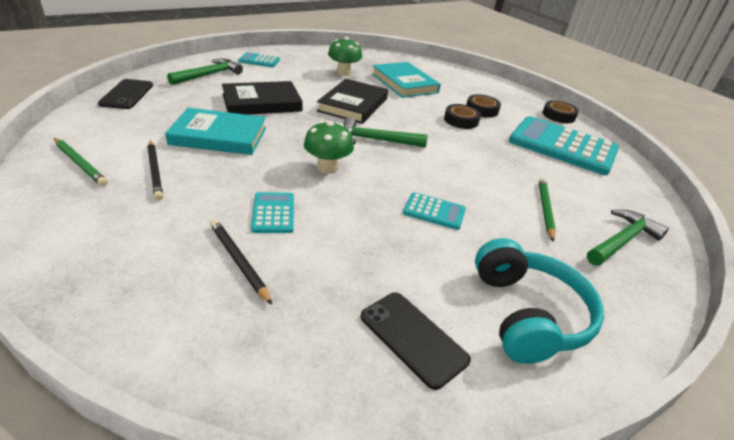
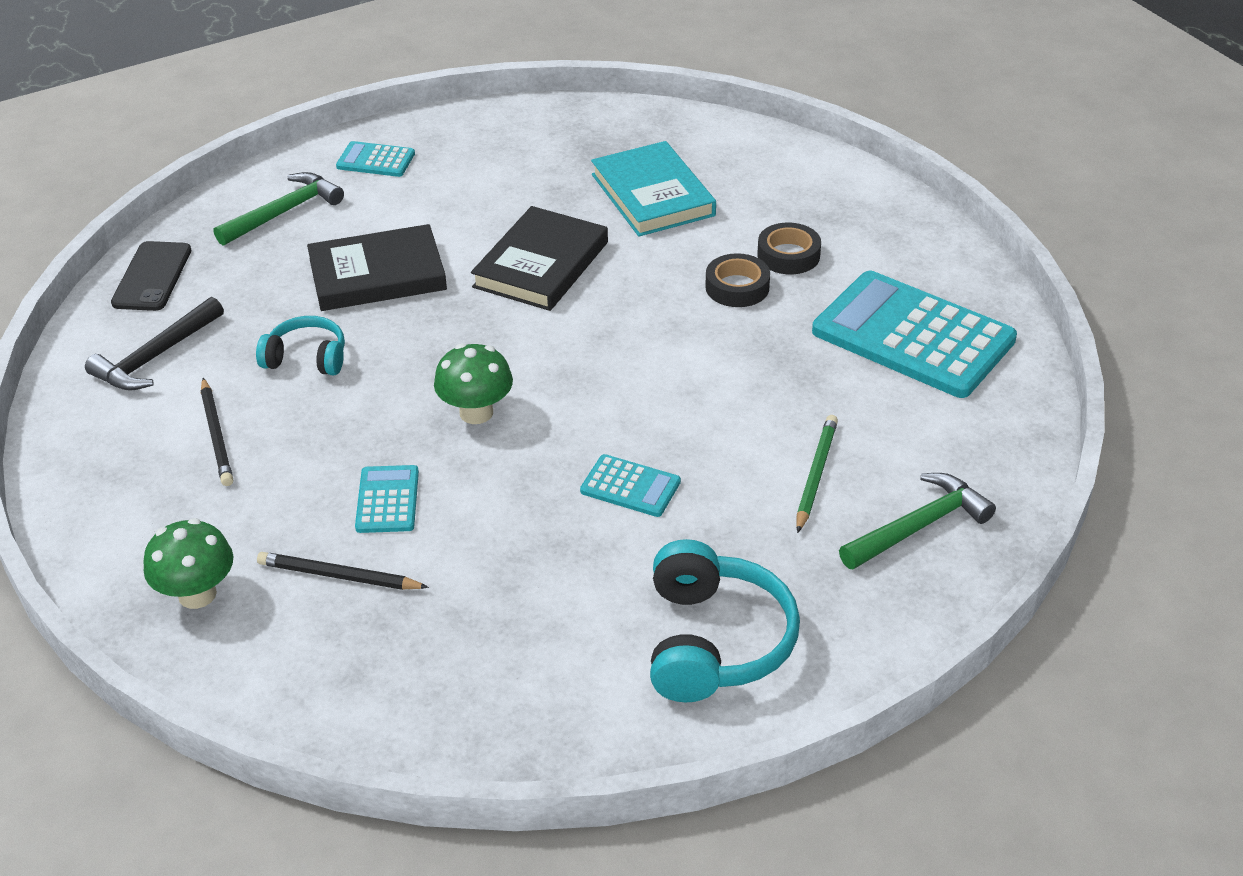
camera: 10 degrees right, 5 degrees up
(80, 163) = (110, 427): green pencil -> none
(121, 129) = (156, 357): none -> black hammer
(219, 136) = (307, 358): turquoise book -> turquoise headphones
(239, 261) = (339, 576): black pencil -> black pencil turned 45 degrees counterclockwise
(343, 73) = (536, 178): green mushroom -> green mushroom (197, 594)
(376, 140) = (568, 347): green hammer -> none
(413, 338) = (551, 672): black phone -> none
(558, 116) = (943, 257): black tape -> none

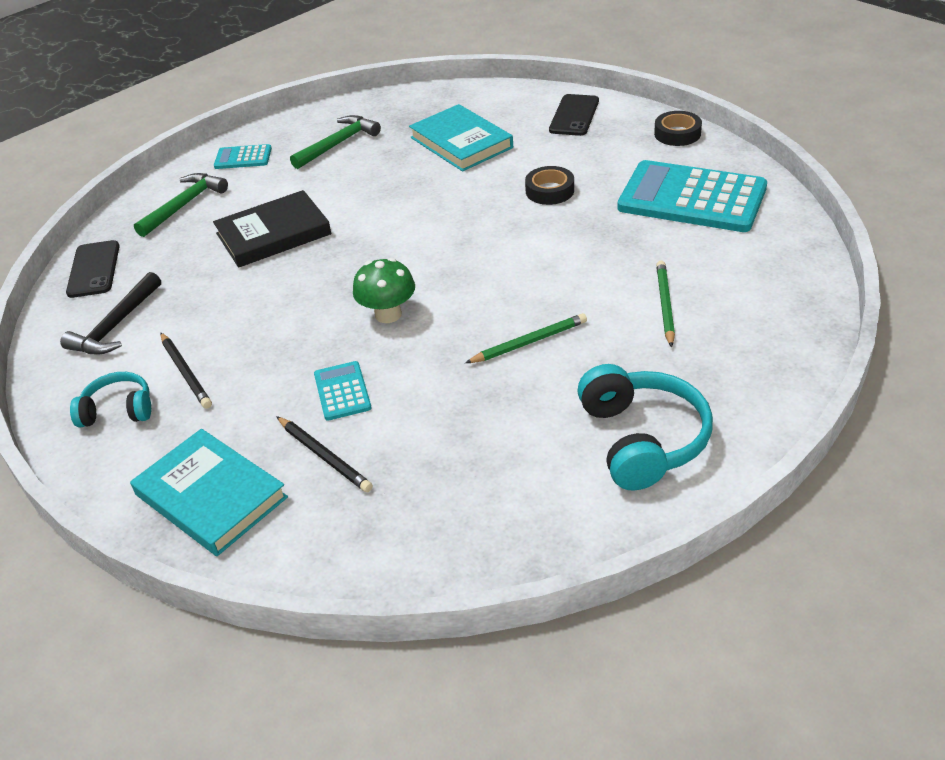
camera: 10 degrees left, 0 degrees up
(197, 594) = (211, 496): green mushroom -> turquoise book
(307, 358) = (239, 302): turquoise headphones -> turquoise headphones (118, 410)
(339, 576) = (324, 456): black pencil -> black pencil turned 135 degrees counterclockwise
(541, 264) = (397, 203): black book -> none
(630, 487) = (529, 342): turquoise calculator -> green pencil
(788, 255) = (578, 163): black tape -> black tape (677, 134)
(812, 185) = (574, 115): none -> black phone
(918, 526) = (757, 324): green hammer -> green hammer (338, 144)

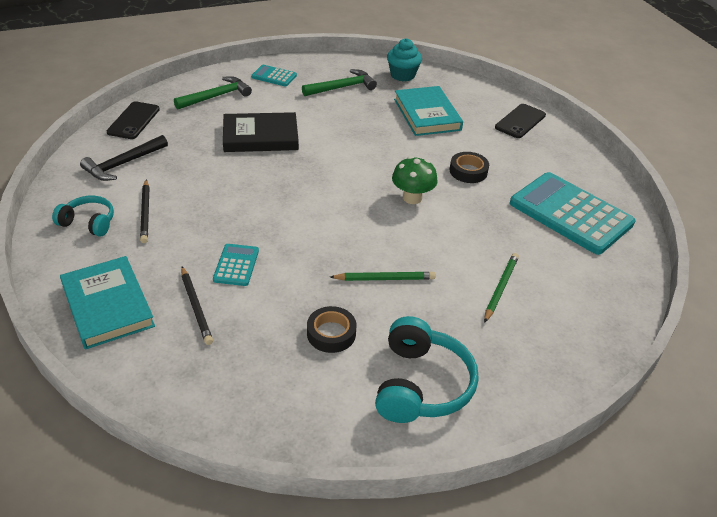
camera: 15 degrees right, 0 degrees up
(388, 314) = (300, 221): green mushroom -> green mushroom (412, 198)
(403, 106) = (402, 75): none -> turquoise cupcake
(677, 134) = (589, 160): black tape -> black tape (331, 333)

